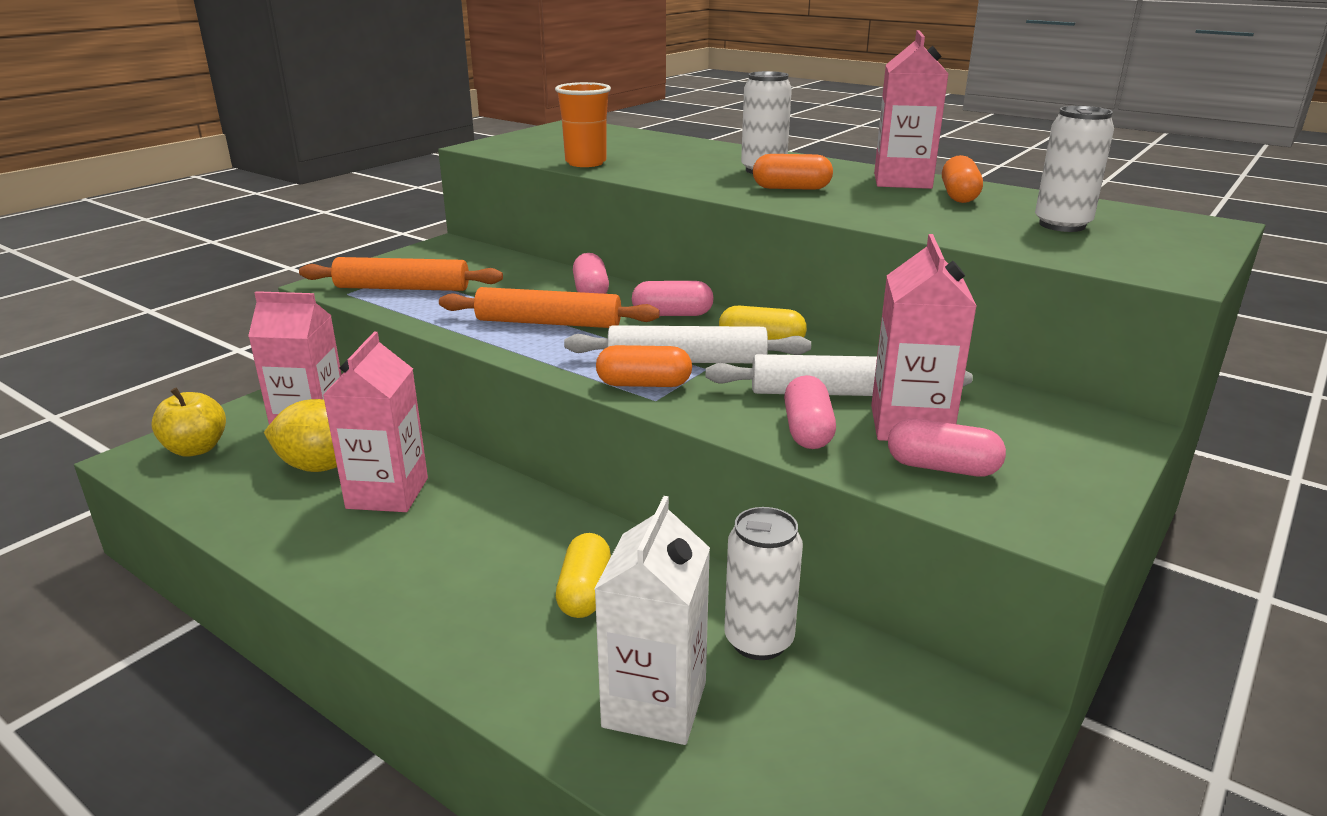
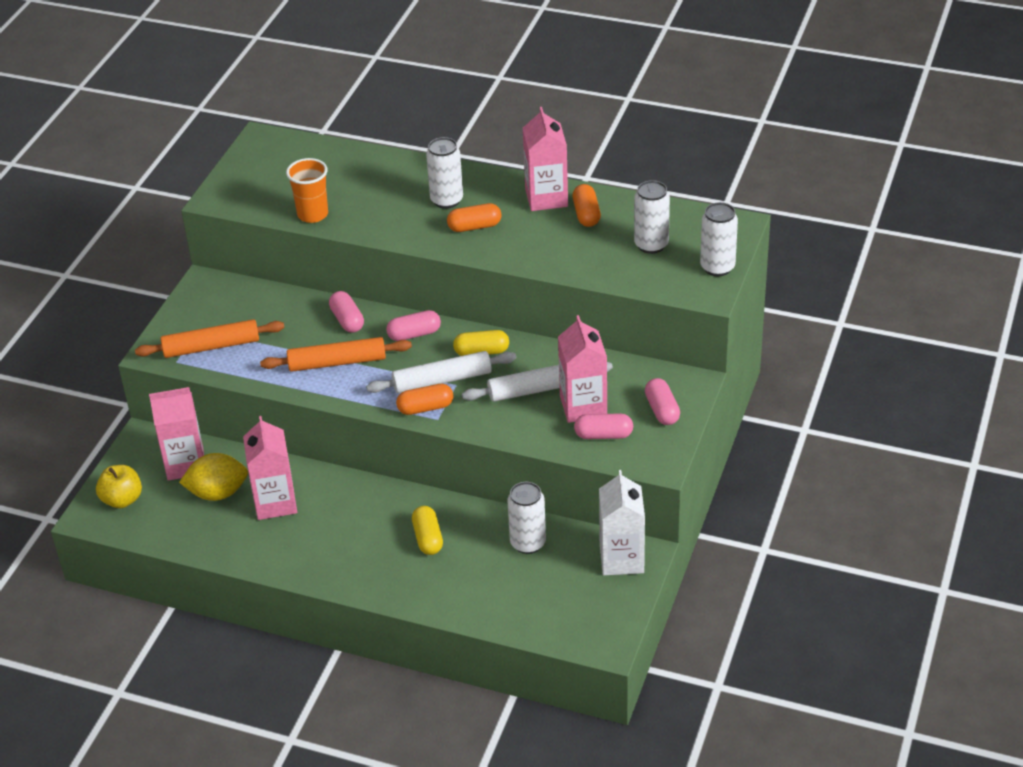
camera: 15 degrees left, 15 degrees up
(654, 704) = (489, 588): white carton -> white carton (621, 559)
(807, 430) = (529, 424): pink capsule -> pink capsule (662, 410)
(1184, 253) = (717, 267): none -> white can

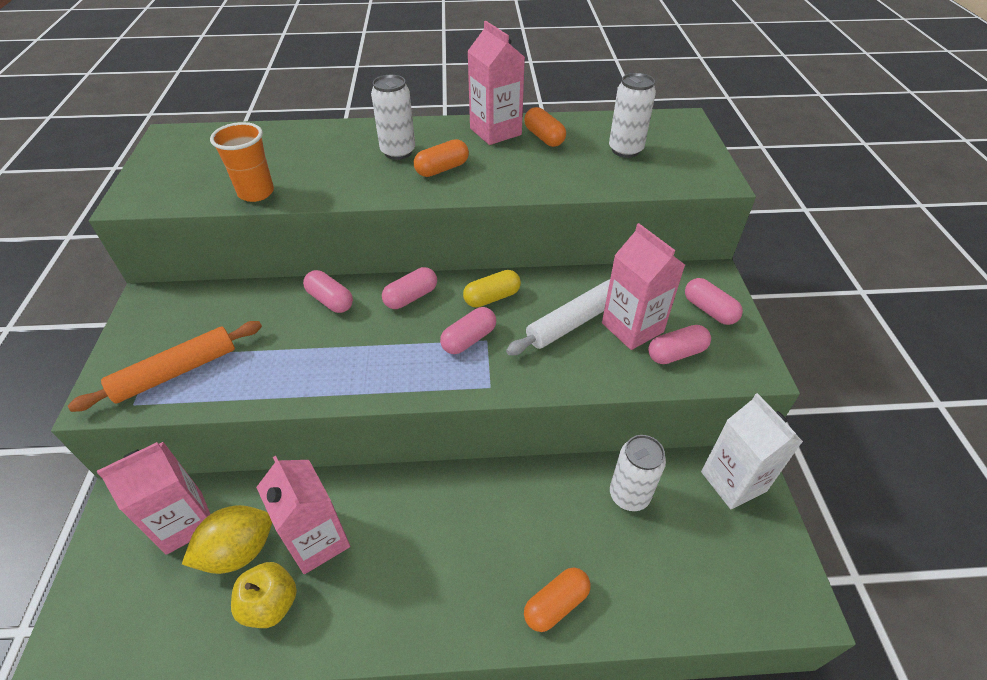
camera: 25 degrees left, 5 degrees up
(122, 500) = (107, 607): yellow apple -> yellow apple (271, 604)
(337, 362) = (339, 351): orange rolling pin -> none
(425, 408) = (469, 377): orange capsule -> orange capsule (556, 604)
(428, 538) = (520, 528): yellow capsule -> none
(442, 380) = (469, 339): white rolling pin -> pink capsule
(717, 267) = (702, 156): white can -> none

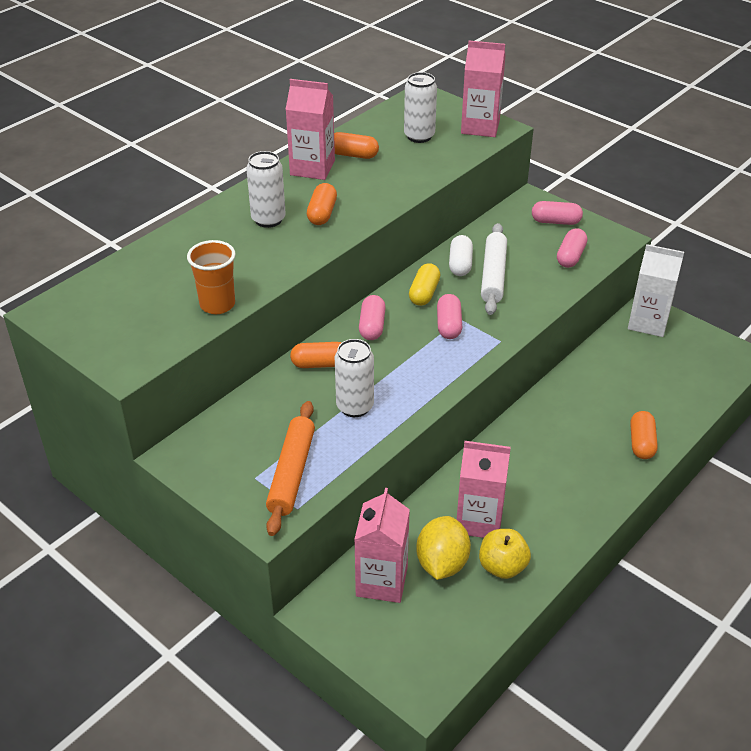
camera: 45 degrees left, 5 degrees down
(330, 300) = (320, 364): pink capsule -> orange capsule
(559, 293) = (460, 264): none -> white capsule
(629, 495) = (609, 367): white can -> white can (355, 406)
(632, 327) = (529, 257): pink carton -> pink carton (480, 127)

